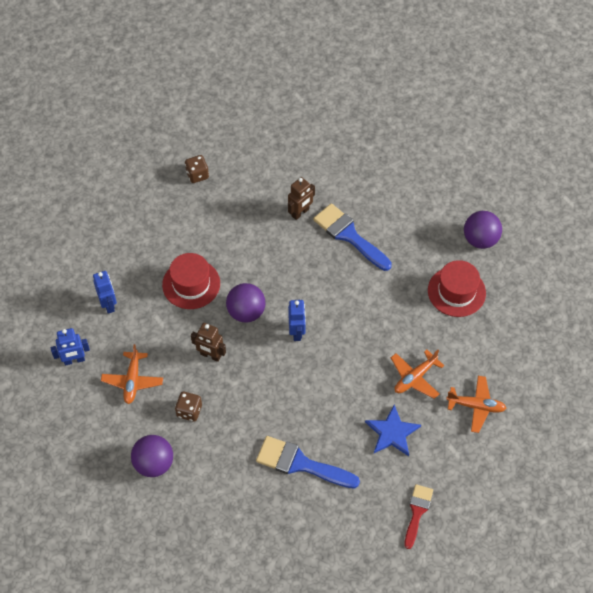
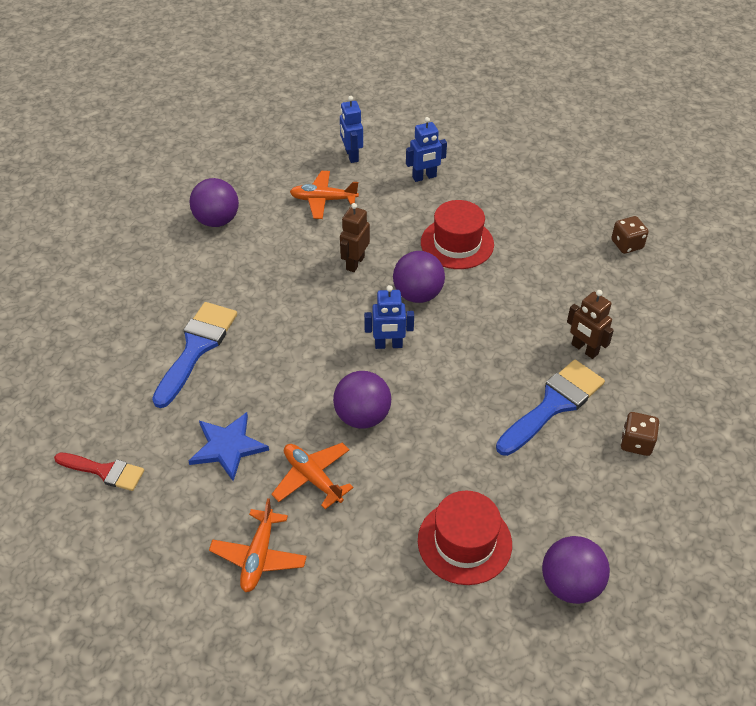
camera: 90 degrees right, 10 degrees down
(189, 411) = (280, 246): brown dice -> brown dice (636, 443)
(363, 348) = (362, 416): none -> purple ball

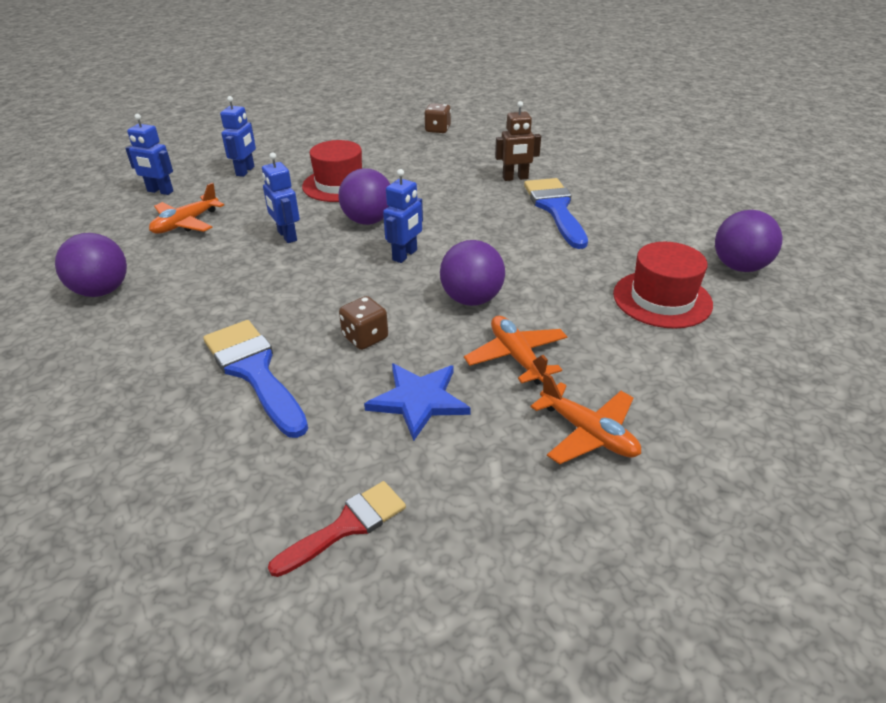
camera: 55 degrees left, 10 degrees down
(312, 478) = (516, 357): orange plane -> orange plane turned 75 degrees clockwise
(355, 263) = (287, 236): brown robot -> blue robot
(636, 443) = (623, 193): brown dice -> brown dice (365, 337)

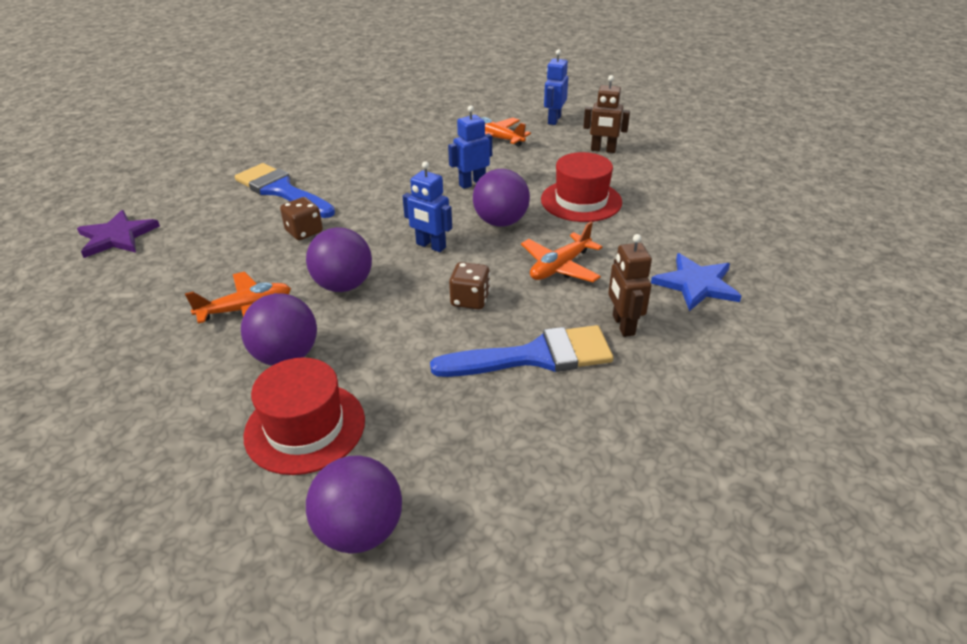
camera: 90 degrees right, 0 degrees up
(102, 291) = (398, 126): purple ball -> purple ball (286, 356)
(245, 171) = (603, 150): blue robot -> brown robot
(254, 371) = (281, 191): blue brush -> blue brush turned 105 degrees counterclockwise
(347, 525) = (117, 236): red brush -> purple star
(419, 400) = (215, 259): blue star -> blue star (696, 284)
(437, 129) = (767, 260): brown dice -> brown dice (470, 300)
(588, 433) = (131, 343): orange plane -> orange plane (560, 267)

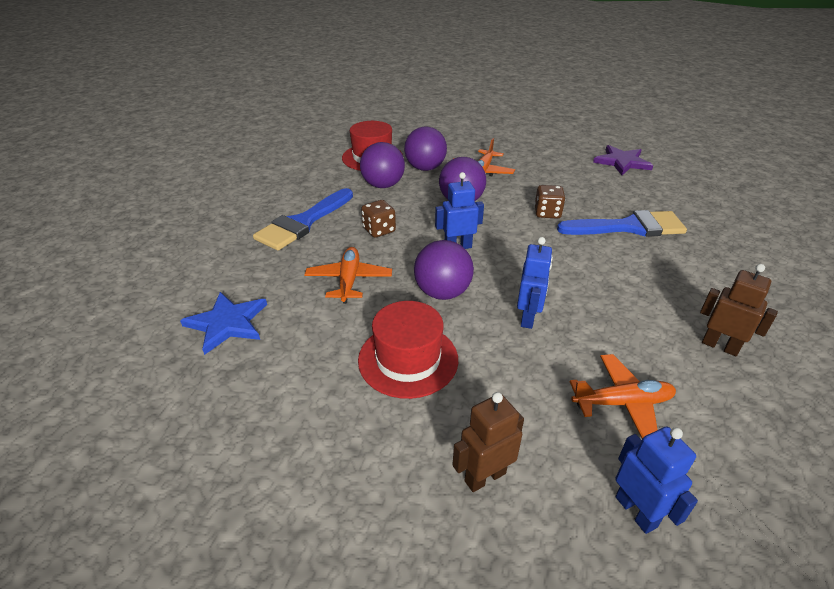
camera: 135 degrees right, 0 degrees up
(360, 530) = (306, 149): purple ball -> purple ball (383, 185)
(623, 325) = (264, 263): brown robot -> brown robot (720, 346)

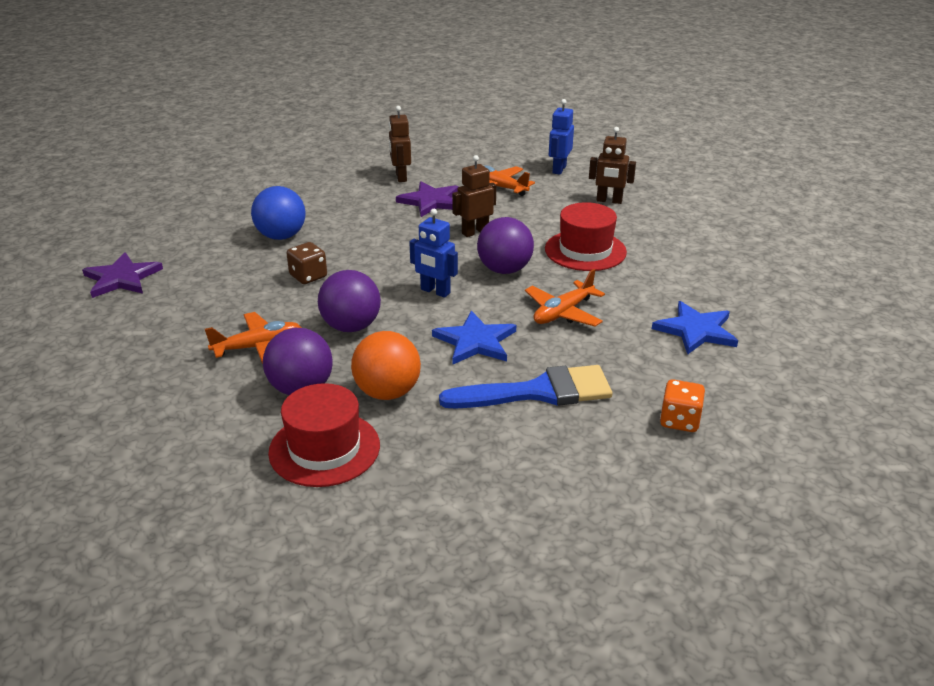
camera: 135 degrees left, 5 degrees down
(199, 248) = (679, 421): none -> orange dice
(379, 230) = (475, 341): brown dice -> blue star
(383, 185) = (387, 392): purple ball -> orange ball
(528, 318) = (475, 232): blue robot -> brown robot
(628, 331) = (431, 201): none -> purple star
(629, 227) = (281, 236): blue brush -> blue ball

